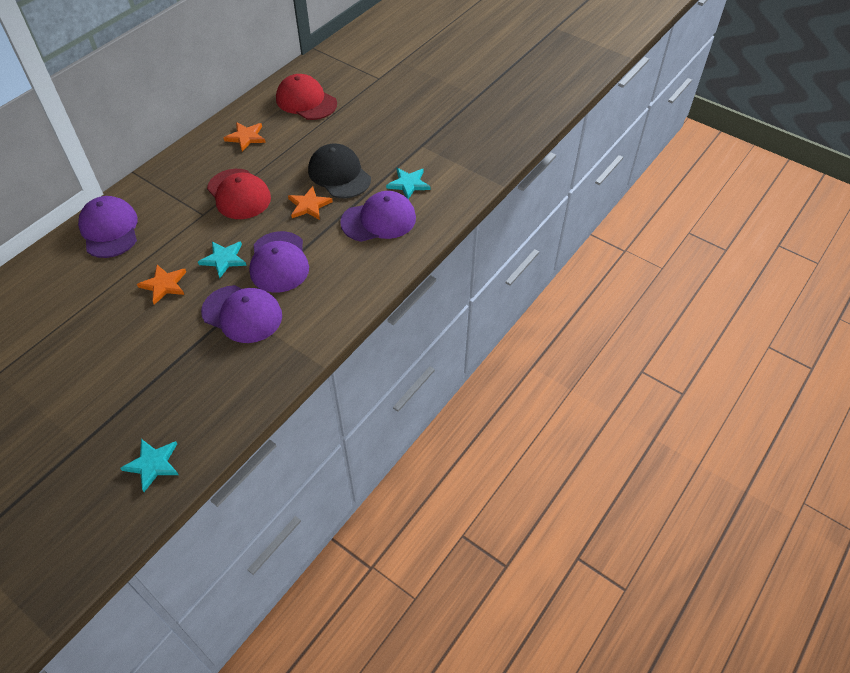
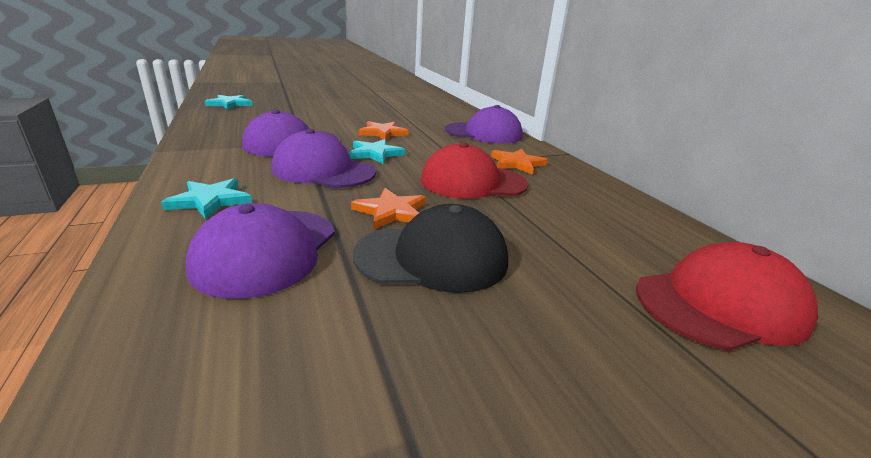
camera: 120 degrees right, 25 degrees down
(246, 137) = (604, 216): orange star -> orange star (517, 163)
(408, 184) = (296, 328): turquoise star -> turquoise star (210, 200)

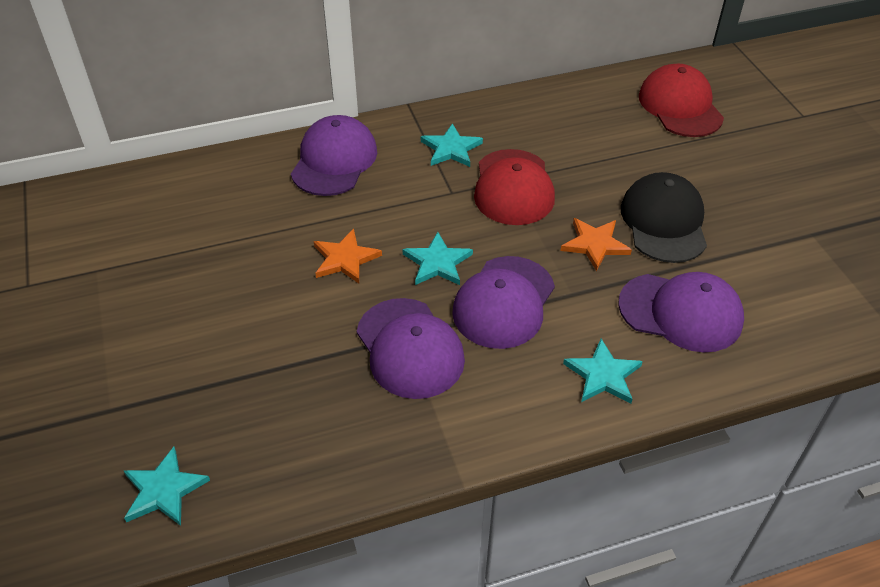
camera: 85 degrees left, 20 degrees up
(517, 163) = (451, 149): orange star -> turquoise star

